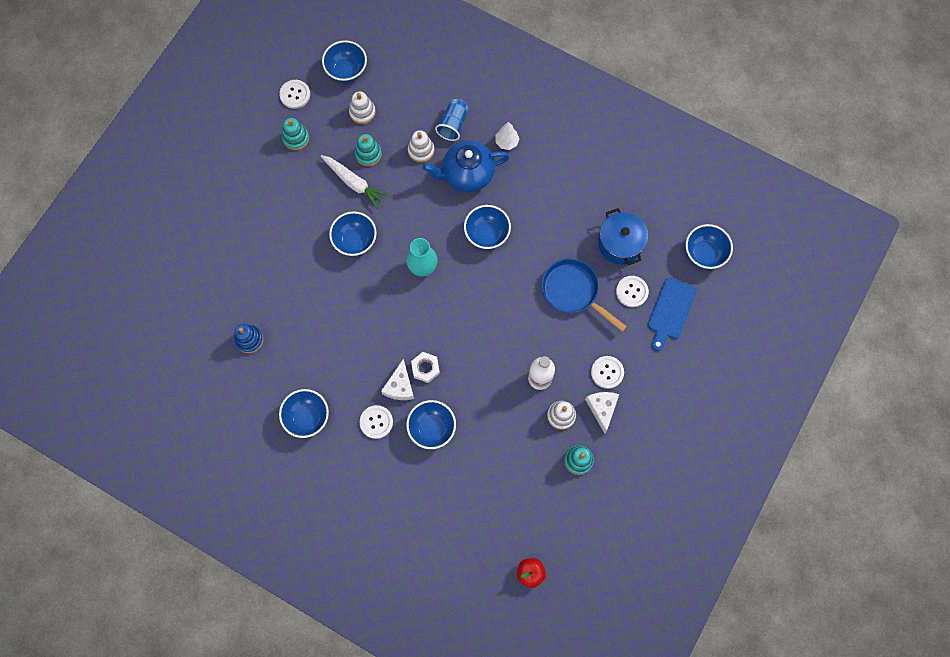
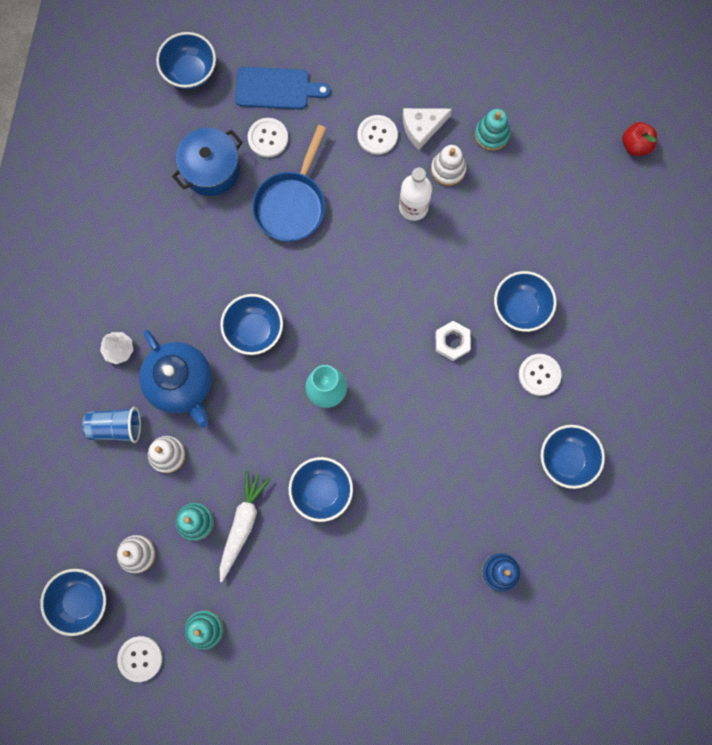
camera: 110 degrees left, 5 degrees up
(400, 386) = (485, 364): white cheese -> none

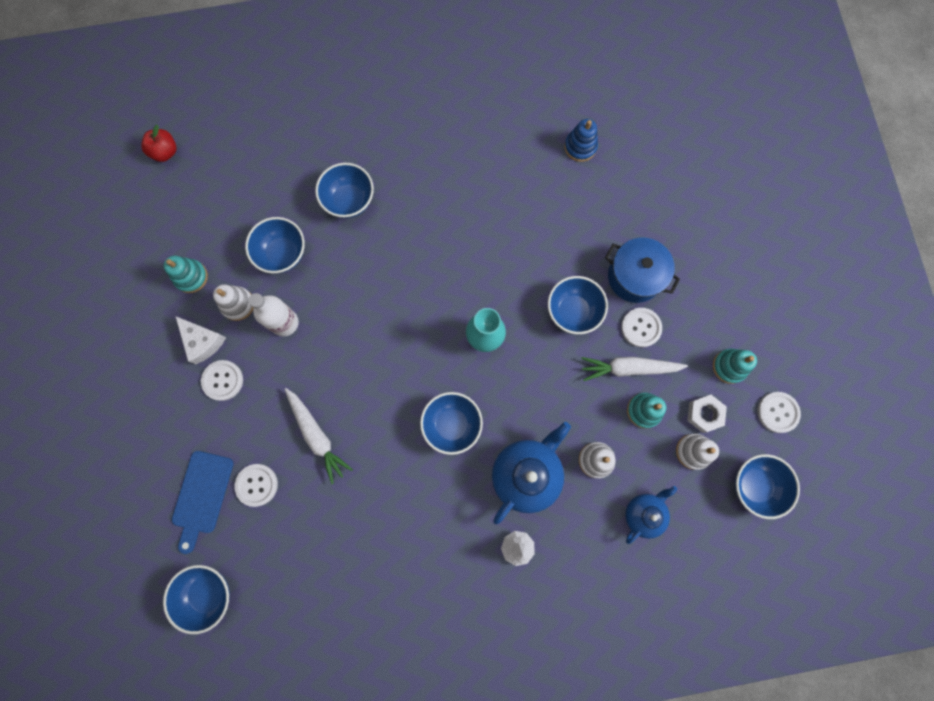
camera: 110 degrees left, 0 degrees up
(99, 480) = (644, 513): none -> blue teapot
(116, 427) = (590, 519): blue cup -> none
(211, 170) = (307, 528): blue pot -> blue pot (634, 276)
(276, 89) = (201, 496): blue cutting board -> blue cutting board turned 150 degrees counterclockwise
(292, 204) = (317, 436): blue pan -> white carrot
(452, 342) = (400, 247): white nut -> white nut (704, 414)
(539, 375) = (403, 167): white button -> white button (641, 327)
(566, 459) = (467, 125): blue bowl -> blue bowl (282, 254)

